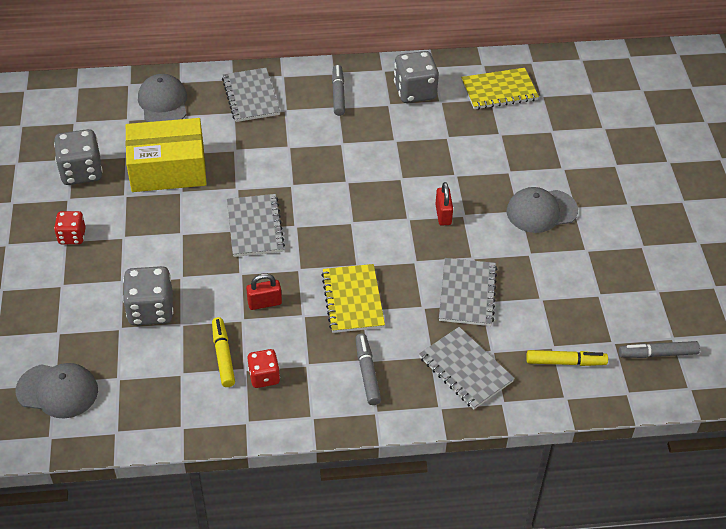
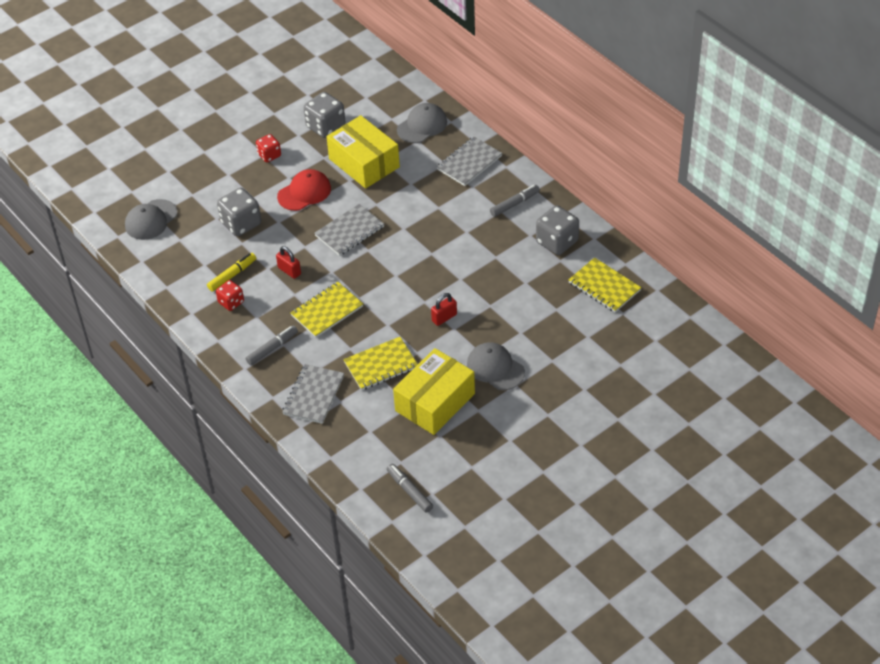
camera: 60 degrees right, 0 degrees up
(57, 391) = (151, 220): grey cap -> grey cap turned 60 degrees clockwise
(160, 235) = (304, 192): none -> red cap
(467, 293) = (381, 365): grey notebook -> yellow notebook
(551, 276) = (435, 402): none -> yellow box
(565, 362) = (361, 444): yellow marker -> none

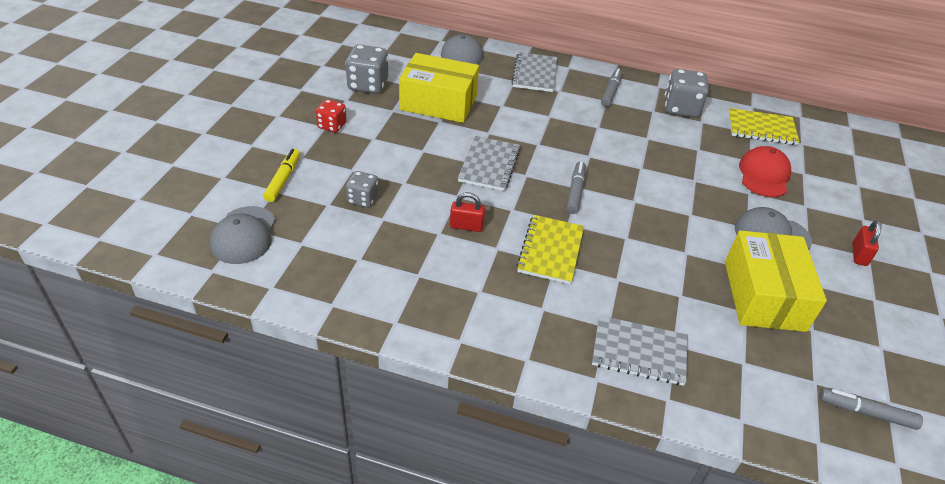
camera: 40 degrees left, 5 degrees down
(231, 302) = (433, 288): red dice -> none
(232, 275) = (405, 257): yellow marker -> yellow marker (283, 179)
(241, 223) = (363, 199): grey dice -> grey dice, size x0.61
(272, 348) = (535, 319): grey marker -> grey marker (575, 191)
(304, 192) = (404, 146): red cap -> red cap (764, 175)
(313, 395) = (639, 352): grey notebook -> grey notebook turned 60 degrees counterclockwise
(381, 365) = (668, 282): yellow notebook -> none
(444, 317) = (670, 208): red padlock -> red padlock (859, 255)

